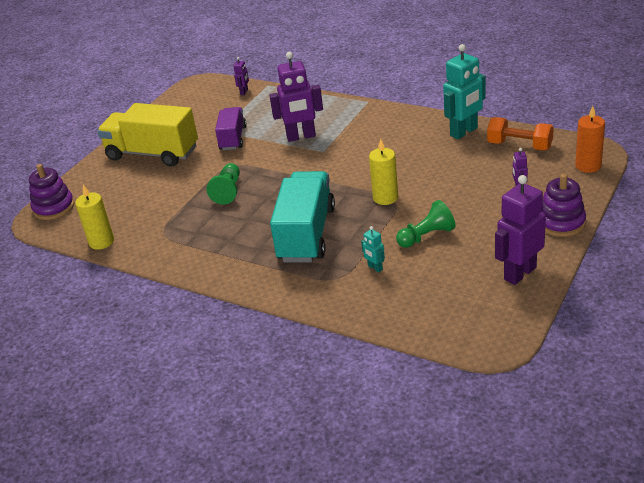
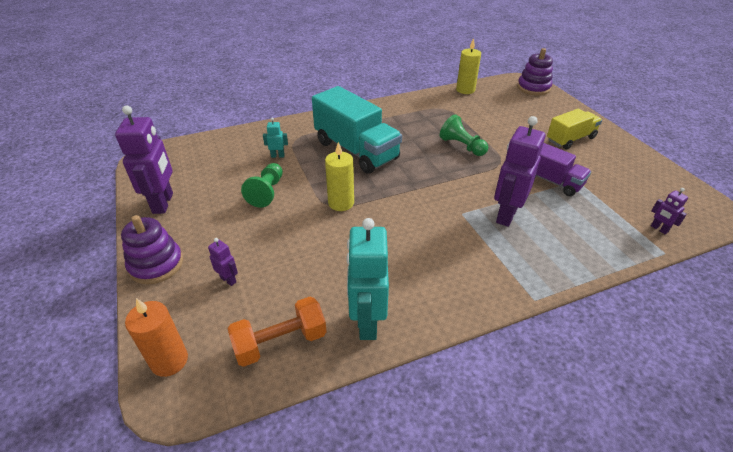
camera: 125 degrees right, 5 degrees up
(152, 153) = (570, 139): yellow truck -> yellow truck, size x0.59

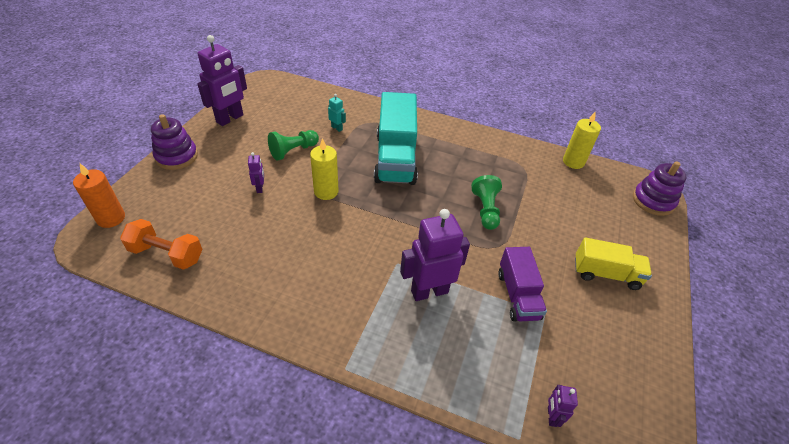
camera: 40 degrees right, 5 degrees up
(228, 280) = (195, 194): purple robot -> purple robot (260, 188)
(367, 322) = (223, 284): turquoise robot -> none

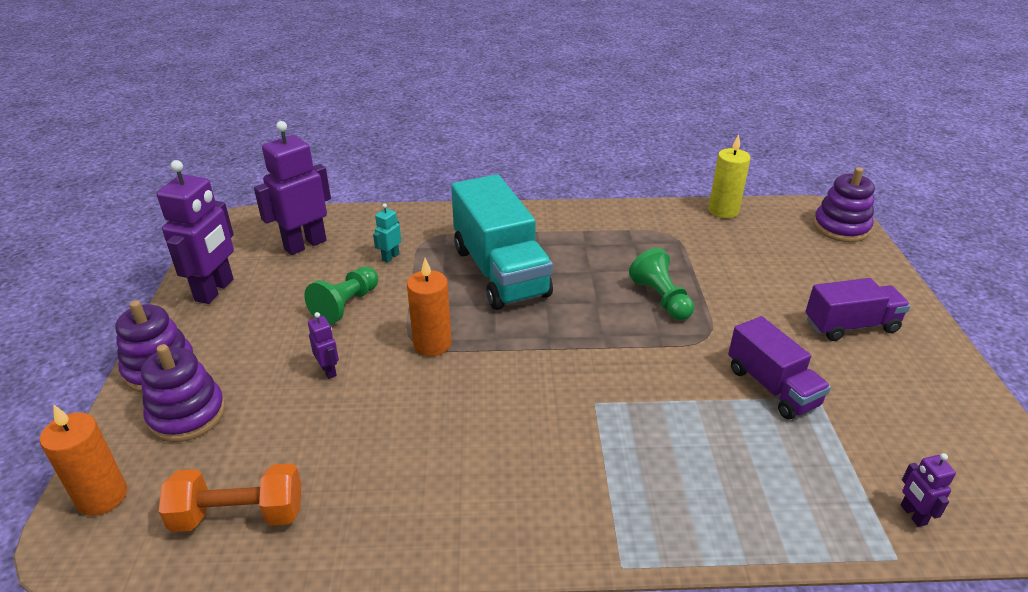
camera: 20 degrees left, 10 degrees down
(174, 188) = (187, 415): none -> purple stacking toy
(326, 191) = (432, 344): yellow candle -> orange candle
(337, 128) = (390, 257): turquoise robot -> turquoise robot turned 75 degrees counterclockwise
(429, 291) = (662, 423): purple robot -> purple robot (305, 244)
(606, 274) = (851, 326): yellow truck -> purple truck

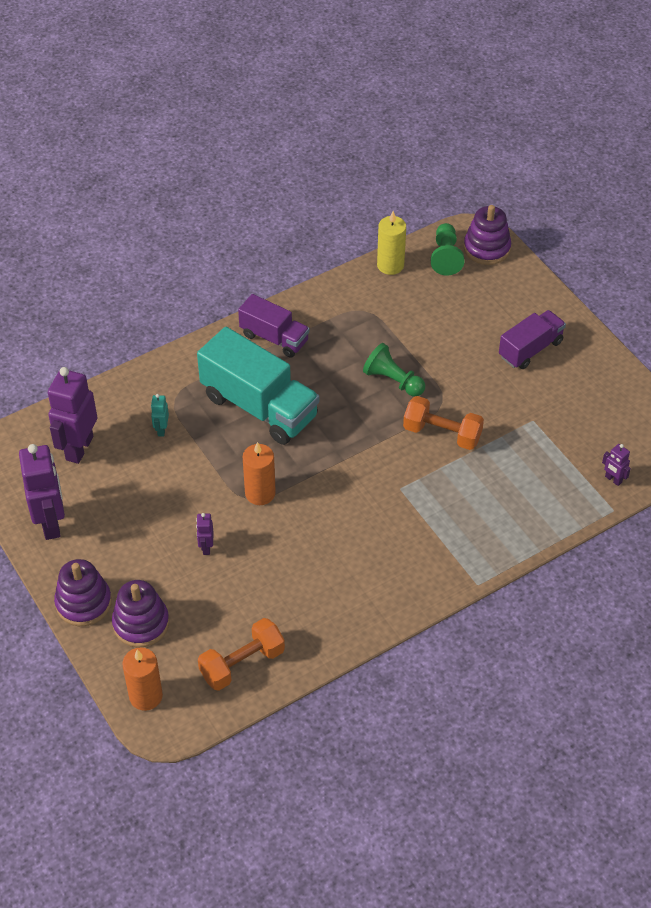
camera: 30 degrees left, 15 degrees up
(329, 371) = (206, 547): purple robot -> purple robot turned 120 degrees counterclockwise
(346, 305) = (168, 490): green pawn -> green pawn (445, 257)
(687, 367) = (442, 433): none -> orange dumbbell
(772, 387) = (502, 425): purple truck -> purple truck (274, 338)

